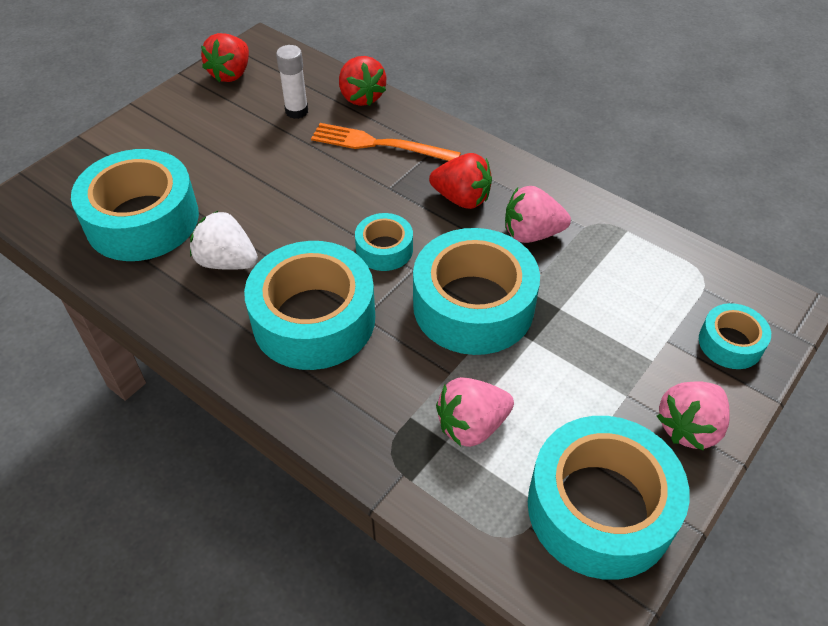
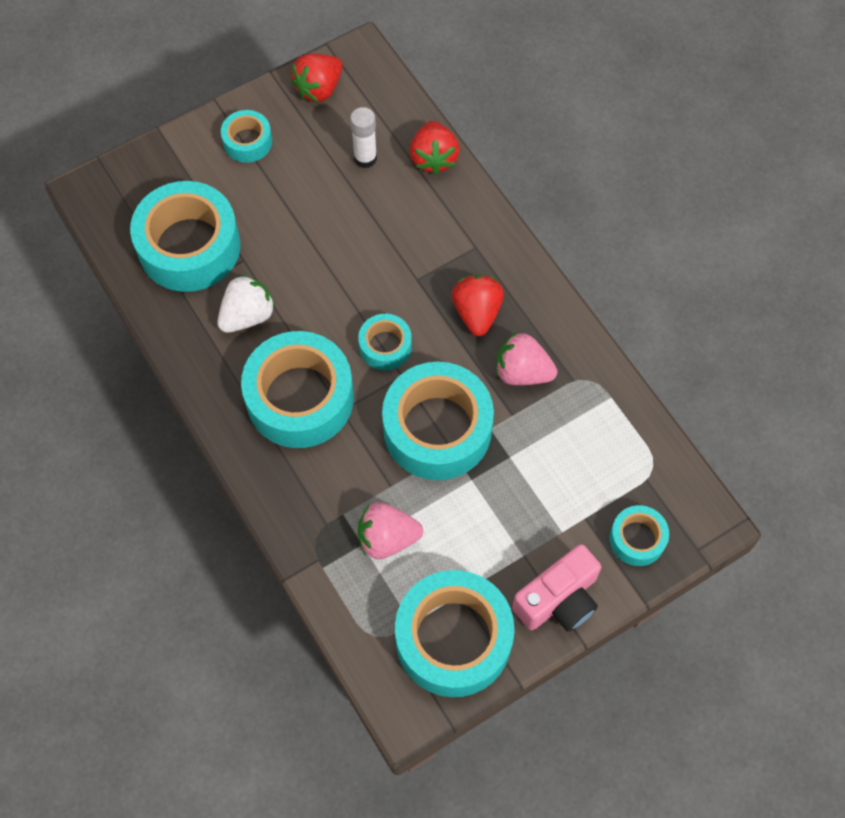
camera: 20 degrees right, 15 degrees up
(175, 125) = (247, 141): none -> turquoise tape
(227, 261) = (247, 315): white strawberry -> white strawberry turned 90 degrees clockwise
(379, 144) = (427, 224): orange fork -> none
(461, 198) = (477, 313): red strawberry -> red strawberry turned 135 degrees counterclockwise
(689, 427) = (558, 599): pink strawberry -> pink camera

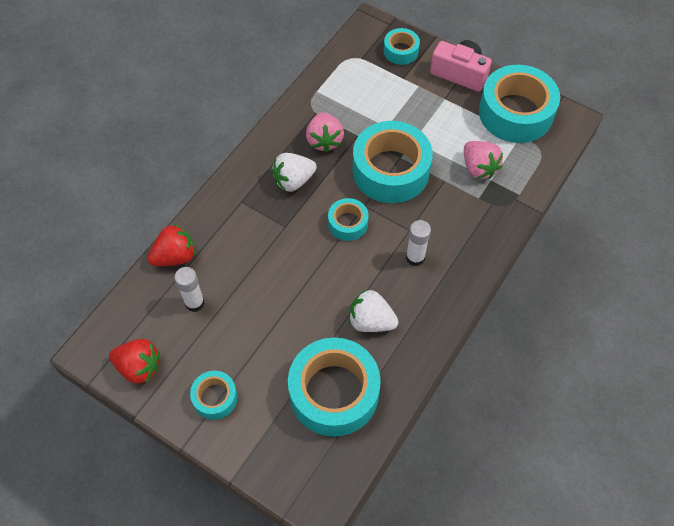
camera: 115 degrees left, 5 degrees down
(300, 398) = (415, 257): turquoise tape -> white glue stick
(477, 313) = (293, 181): red strawberry -> white strawberry

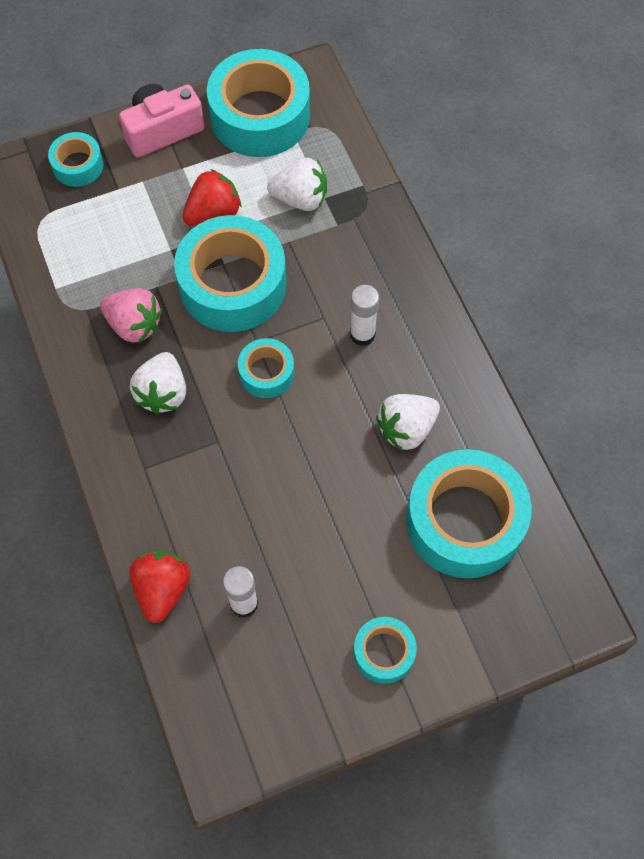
camera: 55 degrees left, 5 degrees up
(139, 367) = (283, 718): red strawberry -> red strawberry (213, 214)
(478, 168) = (300, 199): pink strawberry -> white strawberry

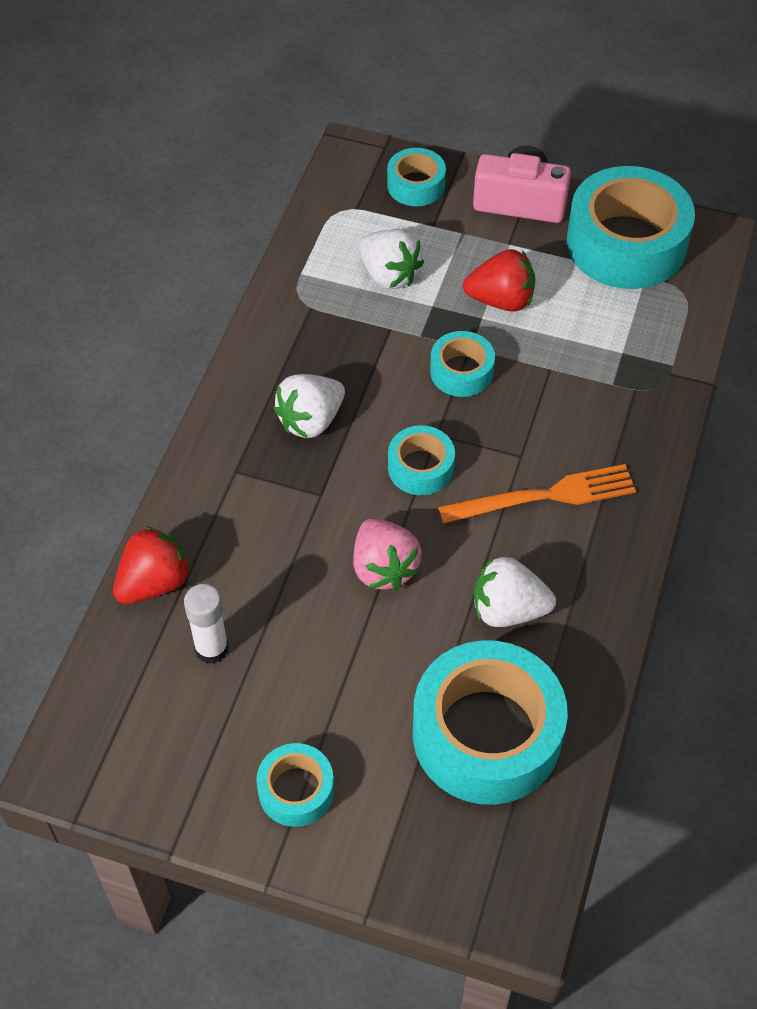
camera: 40 degrees right, 10 degrees down
(134, 325) = (340, 347): pink strawberry -> pink strawberry (383, 568)
(232, 284) = (461, 371): turquoise tape -> turquoise tape, size x0.50
(300, 199) = (597, 339): white strawberry -> white strawberry (389, 275)
(362, 334) = (545, 496): white glue stick -> orange fork

